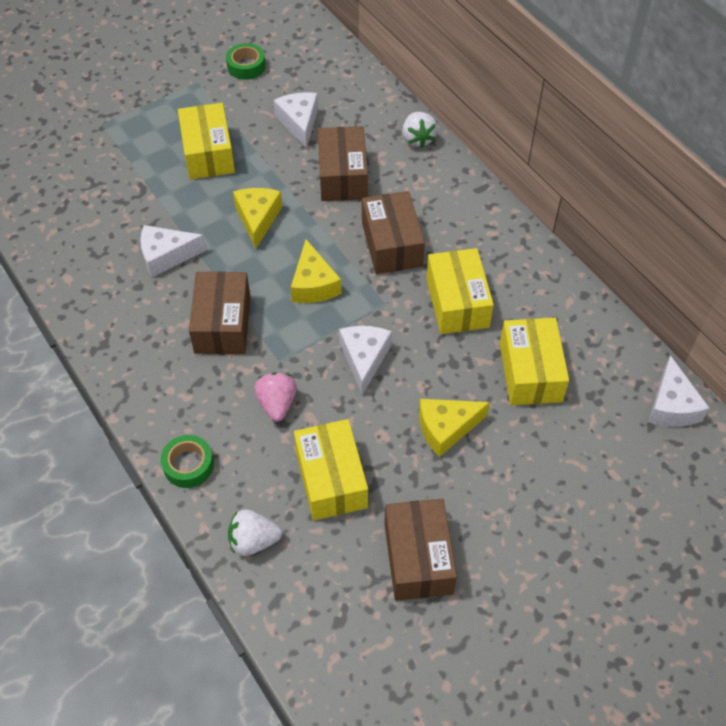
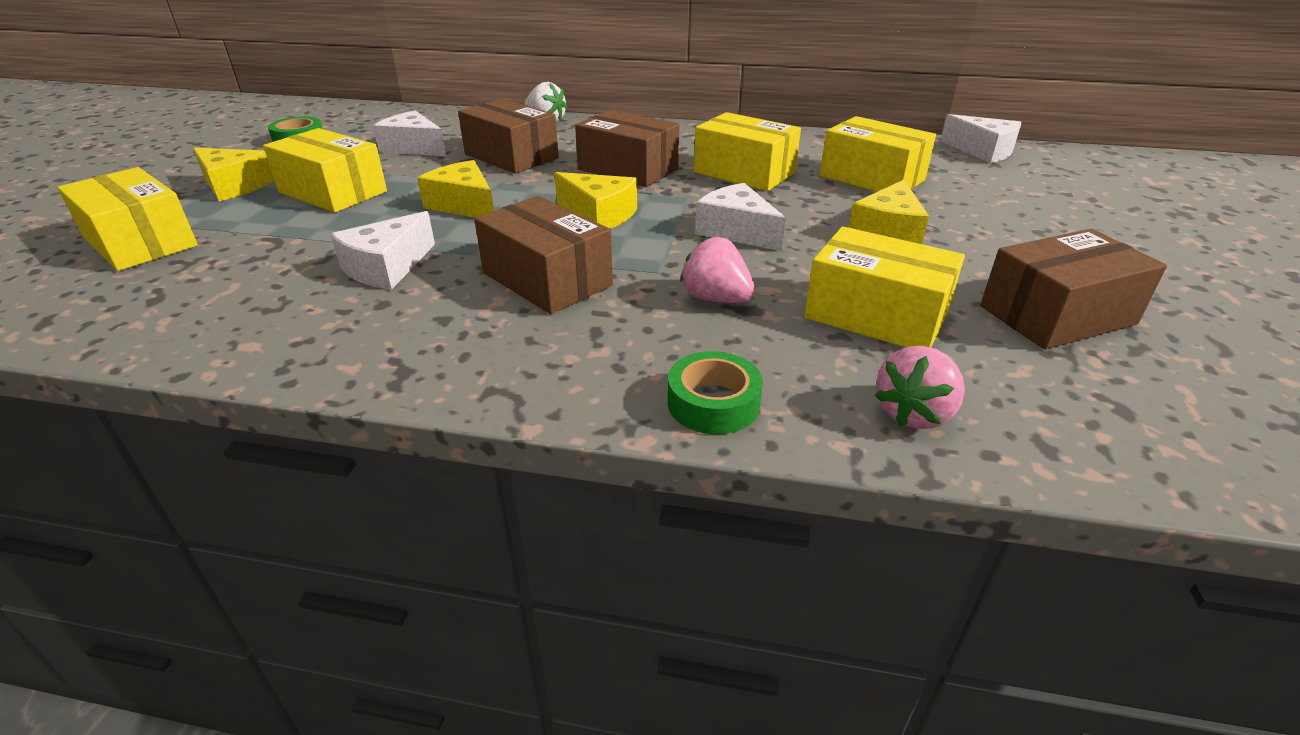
camera: 45 degrees left, 20 degrees down
(88, 147) = (141, 242): none -> yellow box
(168, 109) = (234, 186): none -> yellow cheese
(253, 541) = (914, 413): white strawberry -> pink strawberry
(418, 558) = (1057, 315): brown box -> brown box turned 60 degrees counterclockwise

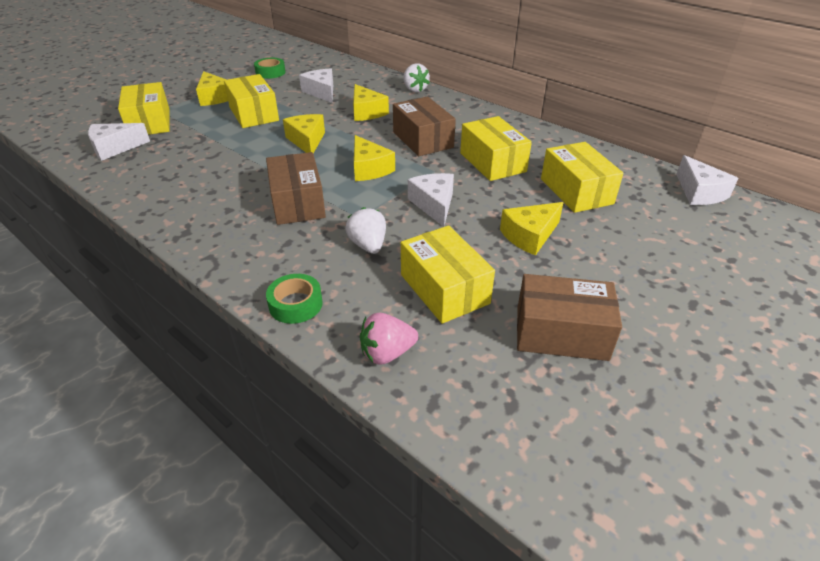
camera: 30 degrees right, 5 degrees up
(387, 267) = (233, 170): white cheese -> white cheese (115, 148)
(511, 156) = (366, 112): brown box -> yellow cheese
(716, 299) = (368, 245): pink strawberry -> white strawberry

